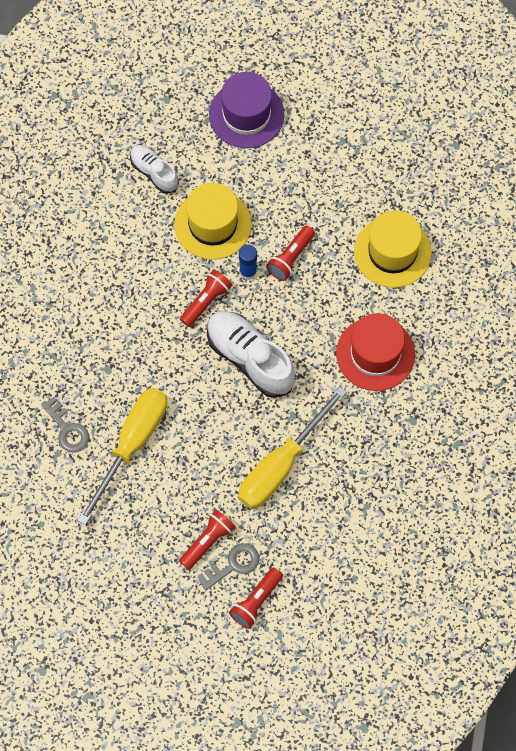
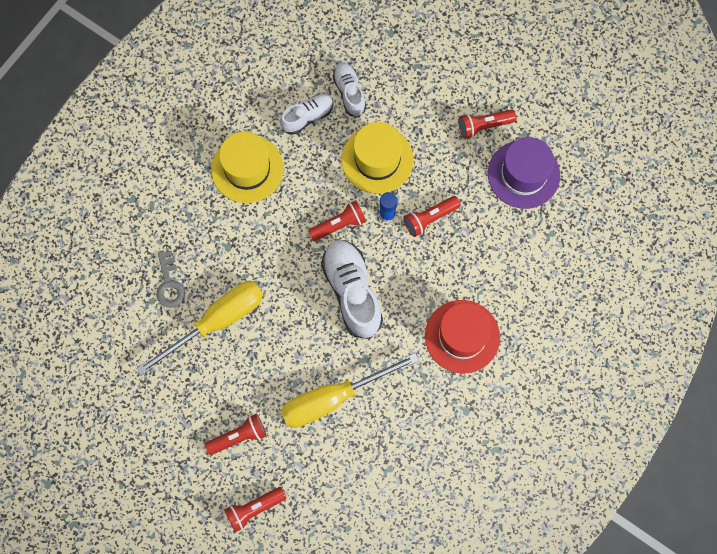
camera: 25 degrees right, 5 degrees up
(124, 213) = (307, 117): none -> white shoe
(233, 565) = (250, 467): grey key -> none
(246, 114) = (452, 75): purple hat -> purple hat (523, 174)
(300, 149) = (483, 126): none -> red flashlight
(392, 252) = (520, 252): yellow hat -> yellow hat (247, 169)

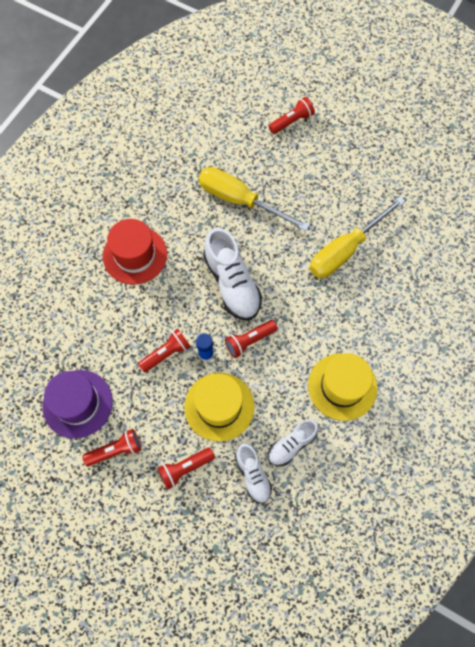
camera: 175 degrees right, 5 degrees down
(169, 284) = (392, 277): grey key -> none
(239, 437) = (311, 167): red flashlight -> red flashlight (185, 468)
(333, 398) = (240, 200): yellow screwdriver -> yellow screwdriver turned 120 degrees counterclockwise

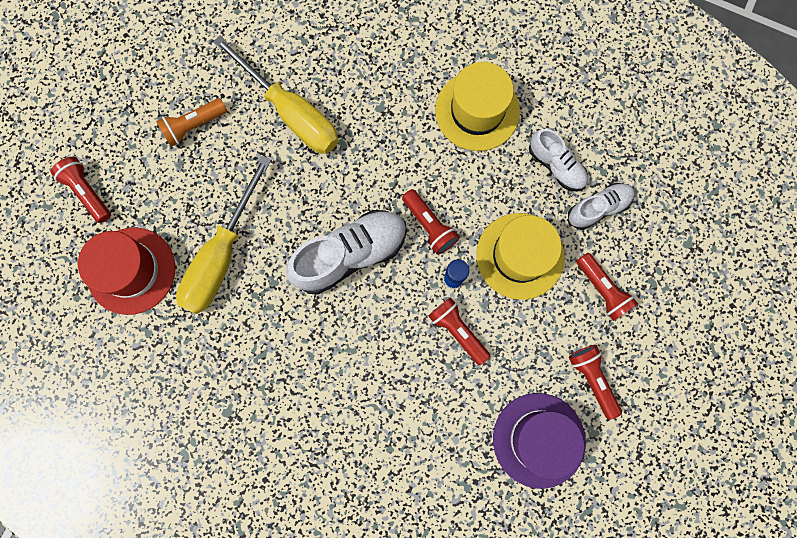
camera: 95 degrees left, 10 degrees up
(135, 255) = (317, 393): red hat -> red hat (131, 270)
(337, 185) = (193, 126): none -> orange flashlight

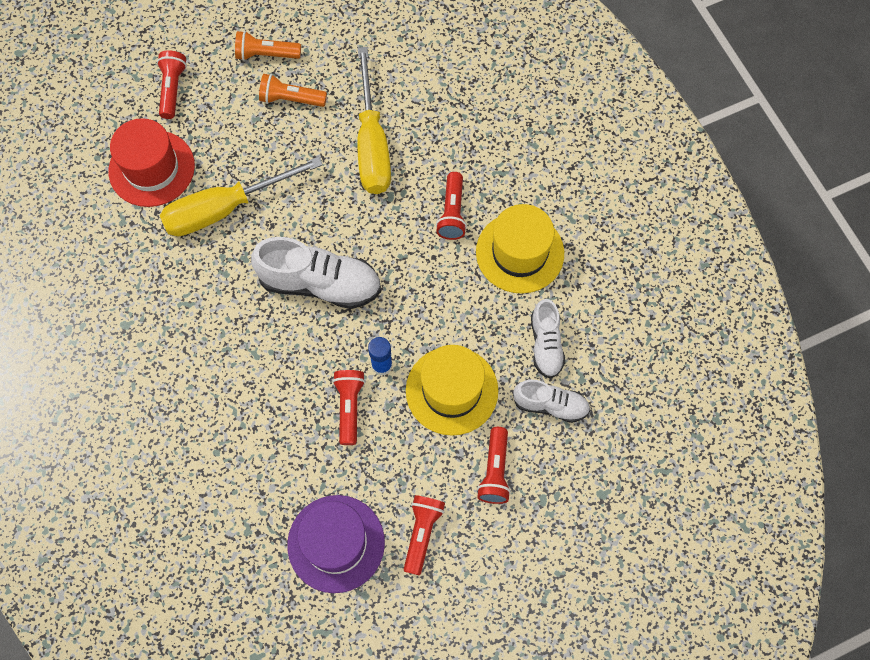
camera: 40 degrees right, 10 degrees down
(139, 105) = (266, 54): none -> orange flashlight
(429, 226) = (401, 310): red flashlight -> red flashlight (452, 213)

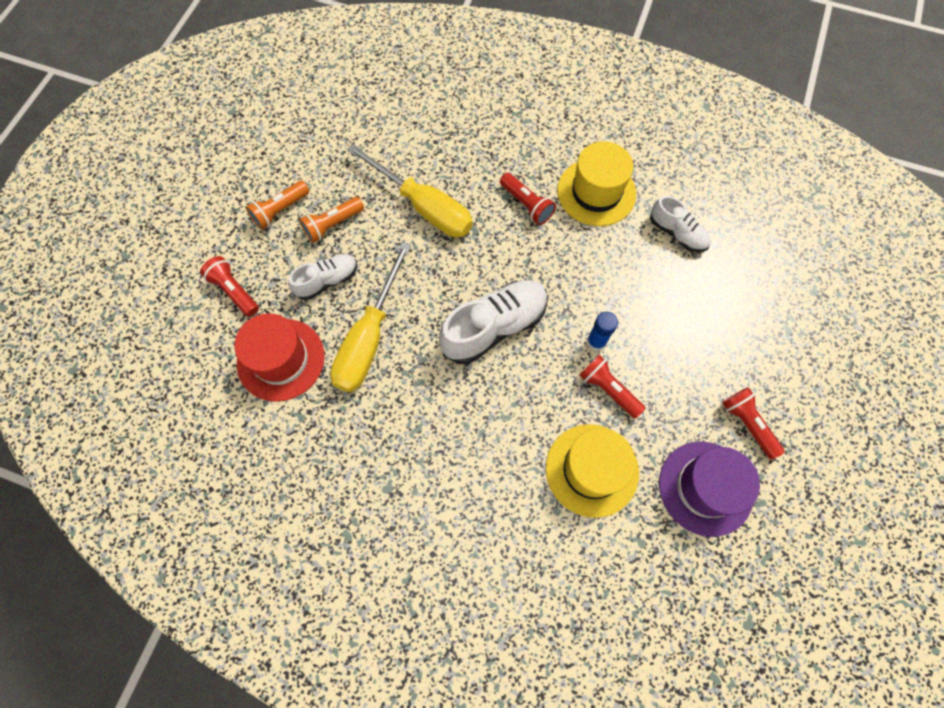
camera: 45 degrees left, 0 degrees up
(451, 390) = (657, 315): yellow hat -> yellow hat (592, 470)
(495, 471) = (741, 339): red flashlight -> none
(550, 405) = (723, 267): white shoe -> white shoe (327, 281)

